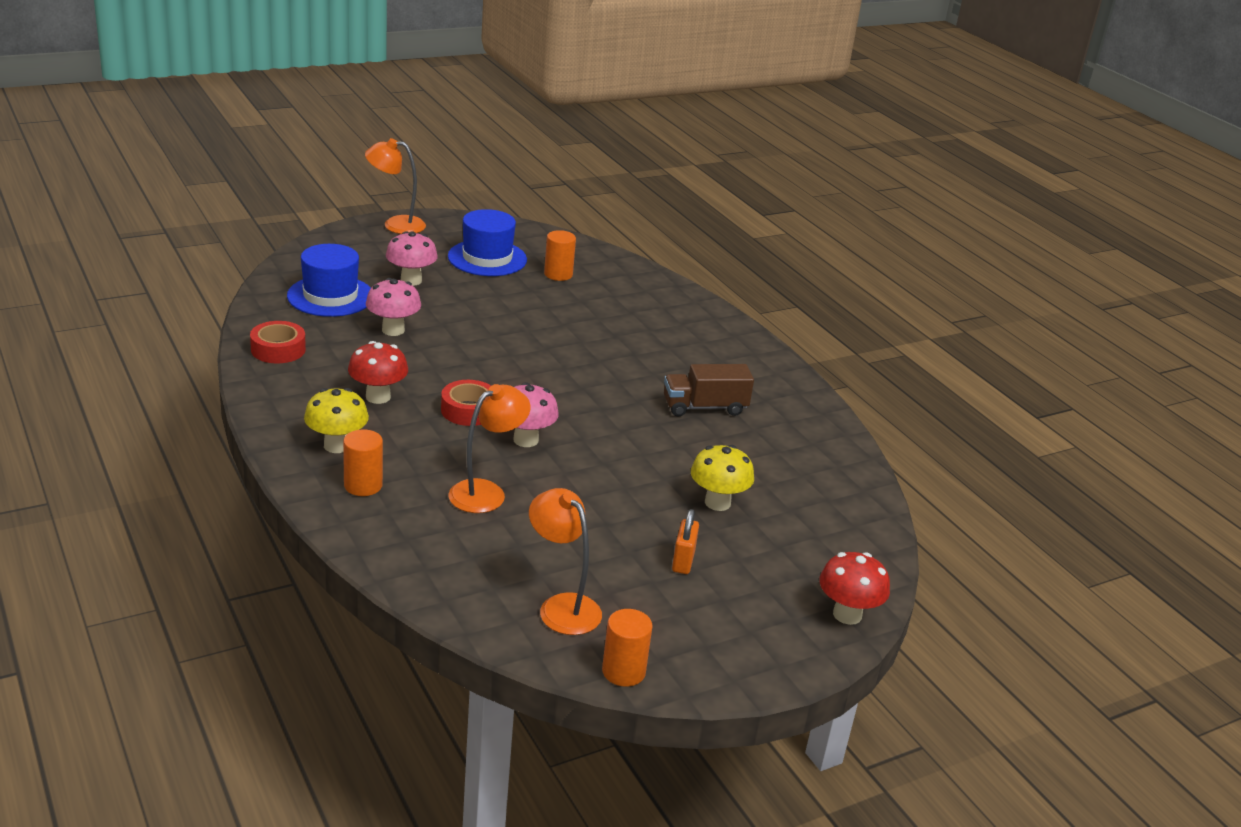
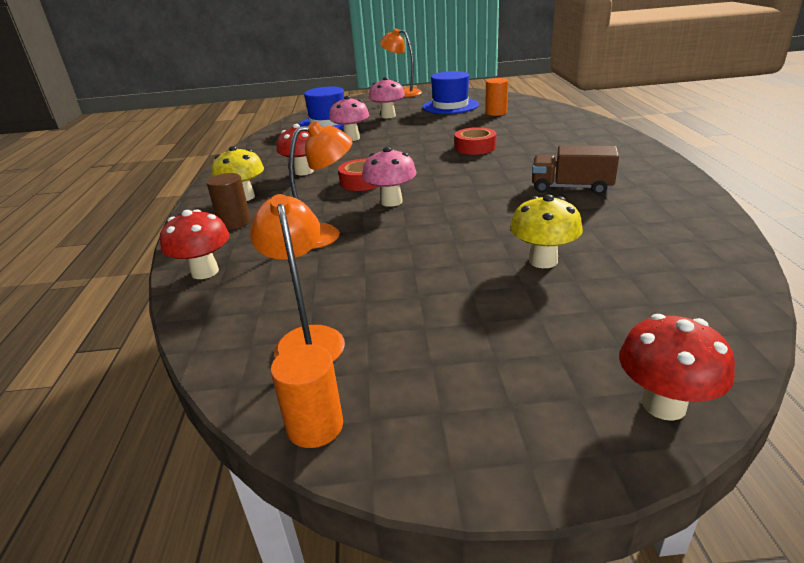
camera: 30 degrees right, 0 degrees up
(278, 349) = (266, 146): red tape -> red tape (475, 147)
(363, 485) = (234, 223): orange cylinder -> brown cylinder
(394, 553) = (205, 272): none -> red mushroom
(683, 561) = (471, 311): orange padlock -> none

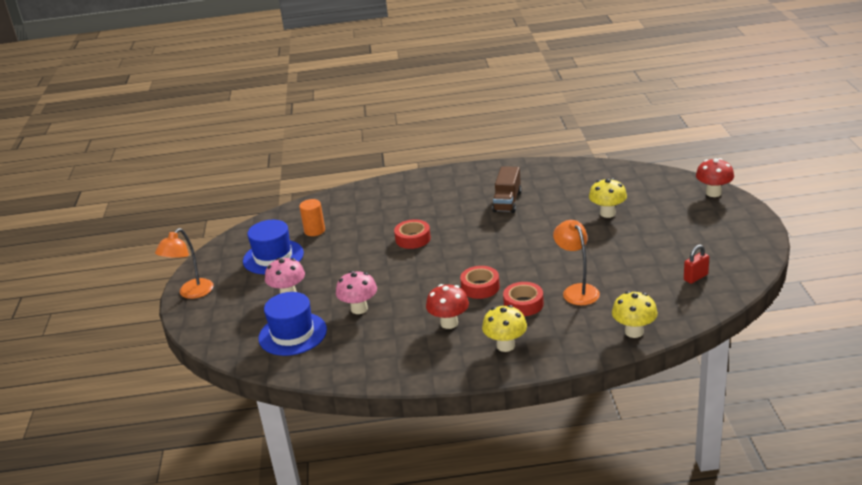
camera: 90 degrees left, 0 degrees up
(205, 272) = (634, 332): red mushroom -> yellow mushroom
(234, 223) = (557, 338): brown cylinder -> none
(308, 339) = (695, 277): orange lamp -> red padlock
(315, 204) = (523, 304): none -> red tape
(315, 426) = (753, 265): orange cylinder -> none
(391, 201) = (523, 269): pink mushroom -> none

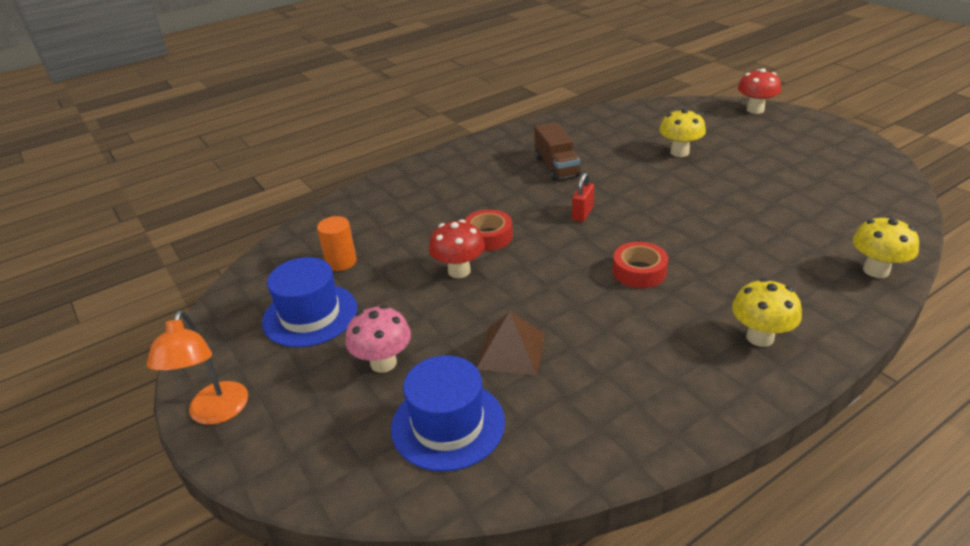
camera: 30 degrees left, 5 degrees up
(359, 309) = (511, 351): pink mushroom -> brown pyramid
(449, 323) = (655, 331): red mushroom -> red mushroom (459, 271)
(523, 304) = (715, 276): red tape -> none
(577, 290) = (754, 242): orange lamp -> none
(695, 277) = (852, 192): red padlock -> red padlock (582, 214)

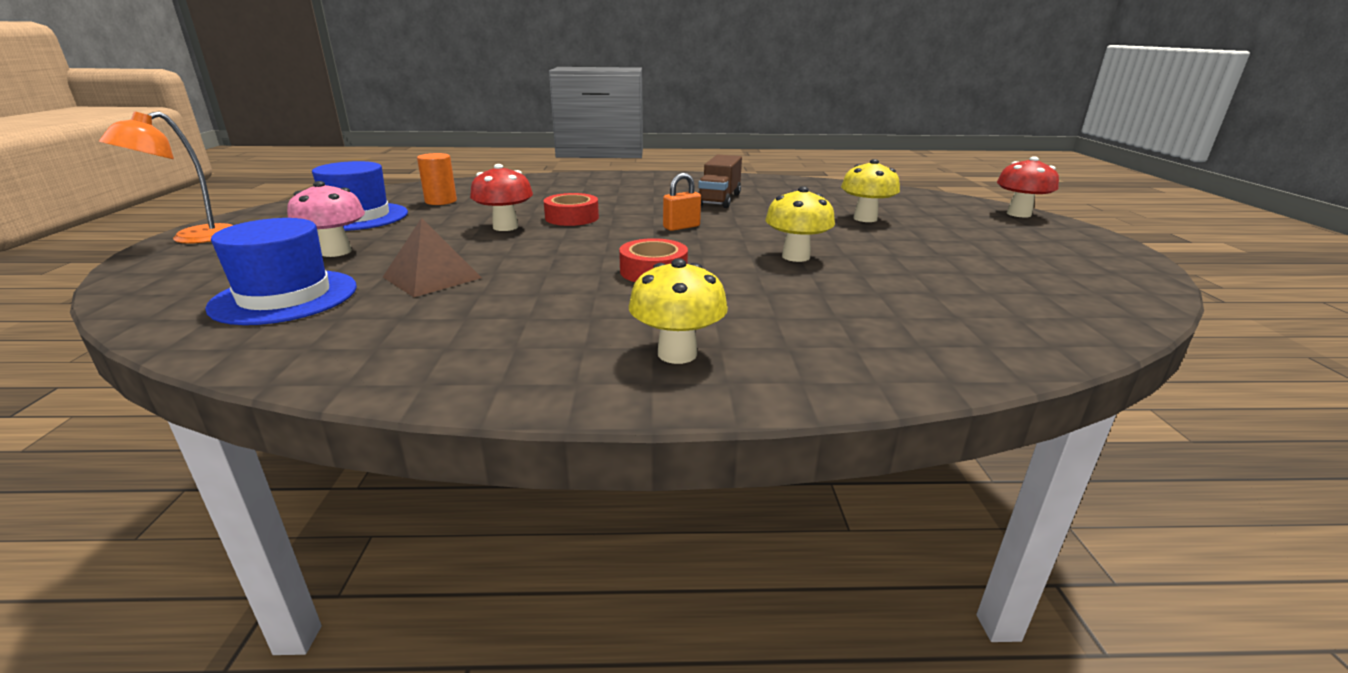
camera: 30 degrees right, 10 degrees down
(582, 214) = (681, 227): red padlock -> orange padlock
(876, 270) = (953, 358): yellow mushroom -> yellow mushroom (796, 256)

